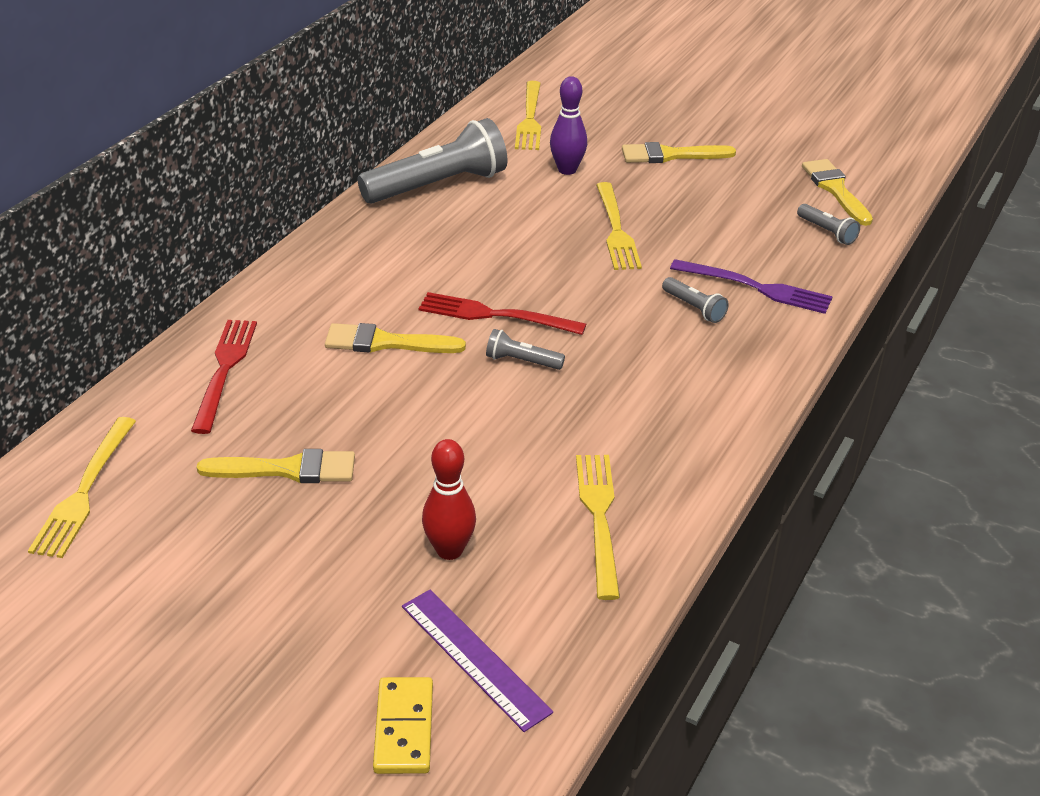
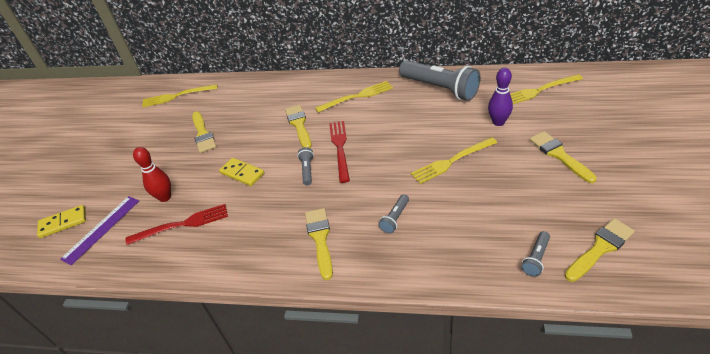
camera: 75 degrees right, 5 degrees up
(225, 369) = (259, 93): red fork -> red fork (183, 224)
(465, 436) = (242, 173): none -> yellow domino
(598, 516) = (199, 238): yellow fork -> yellow fork (358, 96)
(690, 384) = (320, 239): none -> yellow brush
(758, 288) = (437, 241): purple fork -> none

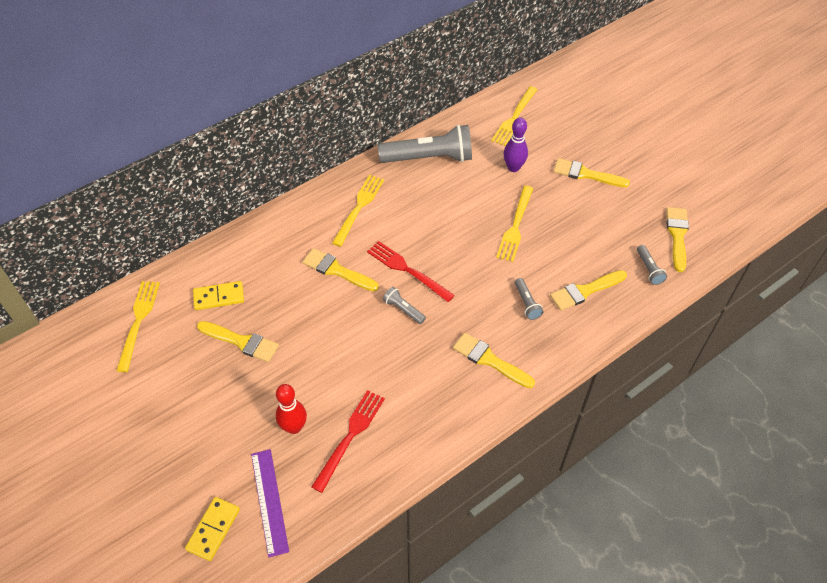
camera: 50 degrees left, 10 degrees up
(176, 96) = (138, 320): yellow fork -> yellow fork turned 150 degrees clockwise
(242, 173) = (343, 352): yellow domino -> yellow domino (219, 297)
(454, 239) = (585, 291): none -> yellow brush

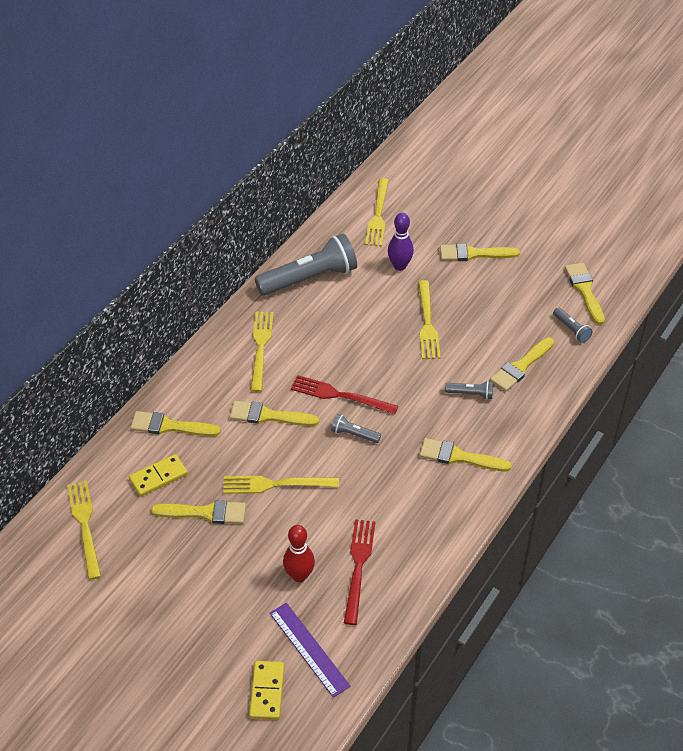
camera: 20 degrees left, 5 degrees down
(250, 255) = (170, 426): none -> yellow brush
(313, 334) = (274, 484): none -> yellow fork
(526, 303) = (471, 394): grey flashlight -> grey flashlight turned 45 degrees counterclockwise

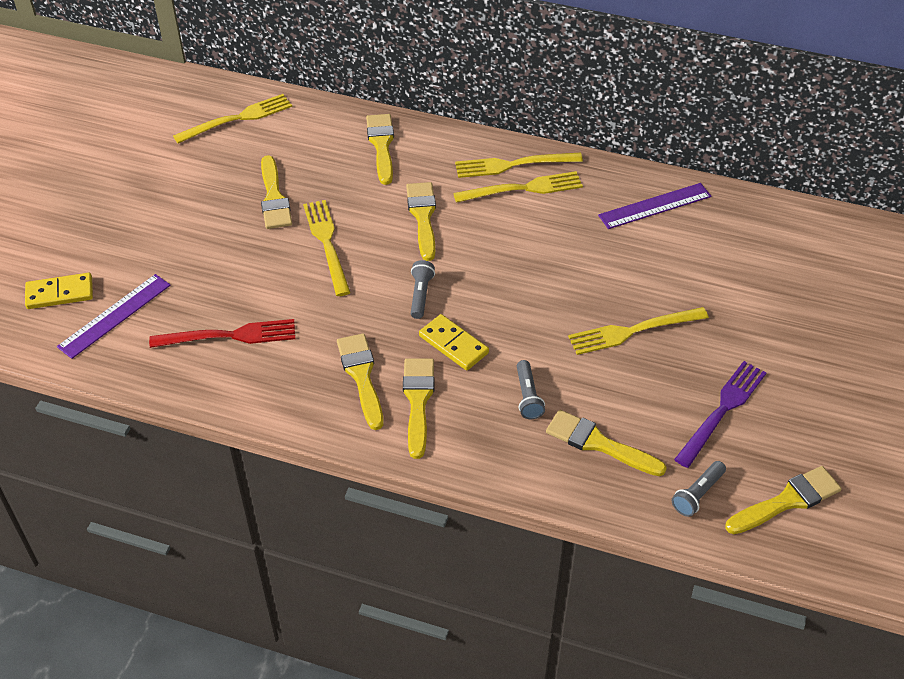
camera: 75 degrees right, 0 degrees up
(158, 477) = (312, 153): yellow domino -> yellow domino (453, 344)
(299, 575) = (208, 288): red bowling pin -> none
(309, 278) = (655, 206): grey flashlight -> purple ruler
(339, 395) = (476, 270): red fork -> none
(378, 216) = (804, 247): yellow fork -> yellow fork (512, 165)
(399, 266) = (723, 285): purple bowling pin -> none
(474, 254) = (790, 358): yellow brush -> yellow brush (361, 376)
(507, 298) = (722, 409): none -> purple fork

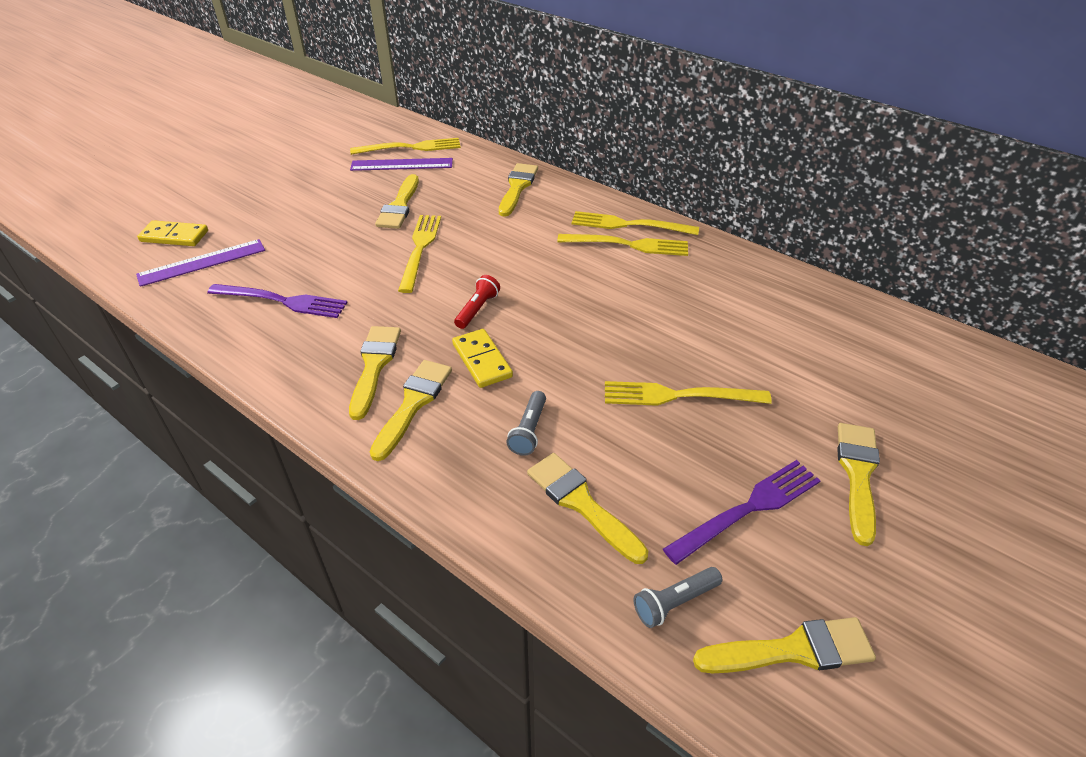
camera: 20 degrees right, 5 degrees down
(231, 335) = (283, 301): red fork -> purple fork
(420, 295) = (477, 309): grey flashlight -> red flashlight
(423, 217) = (520, 247): yellow brush -> yellow brush (858, 475)
(655, 206) = (756, 287): purple ruler -> purple ruler (402, 164)

